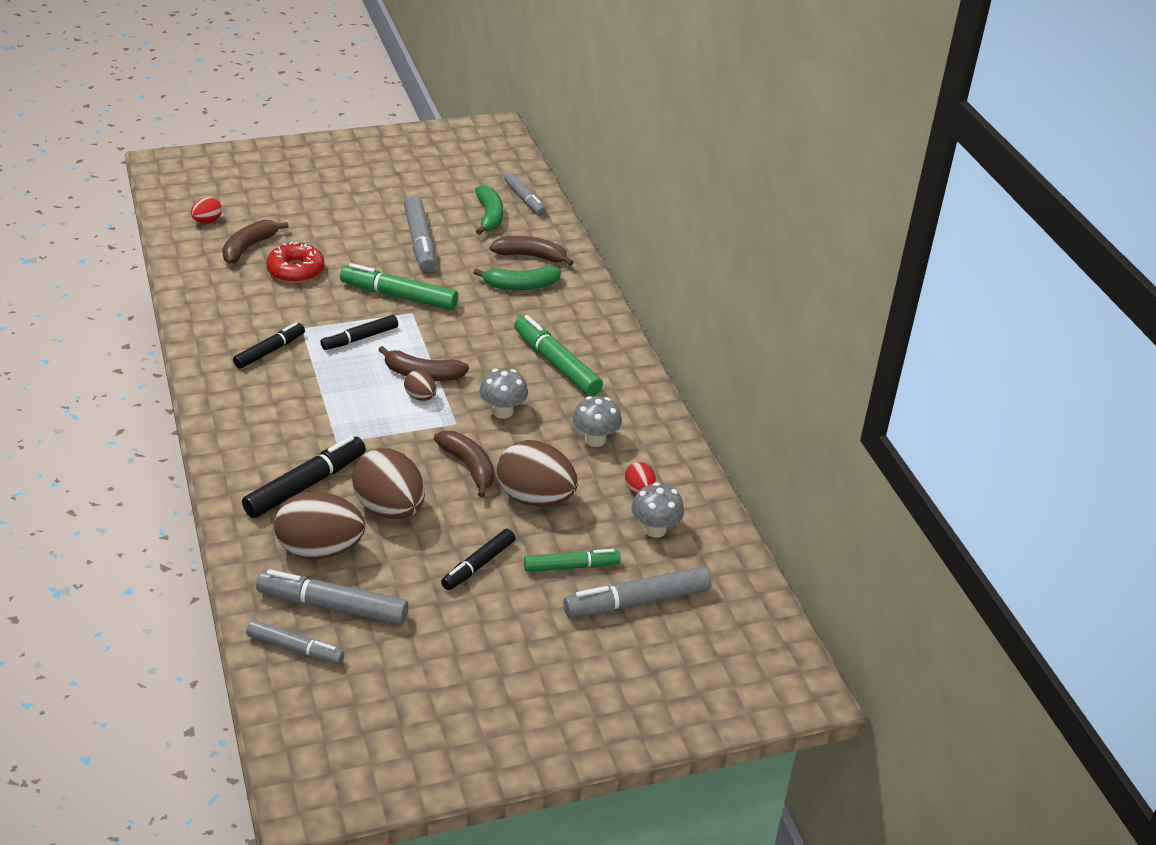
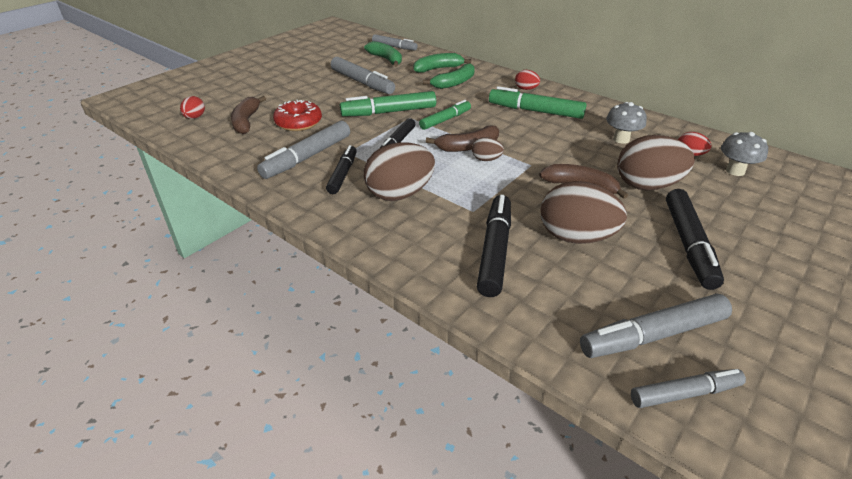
camera: 30 degrees left, 0 degrees up
(320, 550) = (575, 294): brown egg -> brown egg (400, 194)
(478, 565) = (688, 244): black marker -> black marker, size x1.54
(503, 412) = (547, 147): grey mushroom -> none
(530, 256) = (438, 69): brown banana -> green banana
(571, 566) = (736, 215): green marker -> green marker (445, 120)
(591, 330) = (526, 89): none -> red egg
(637, 602) = (805, 217): grey marker -> grey marker (307, 157)

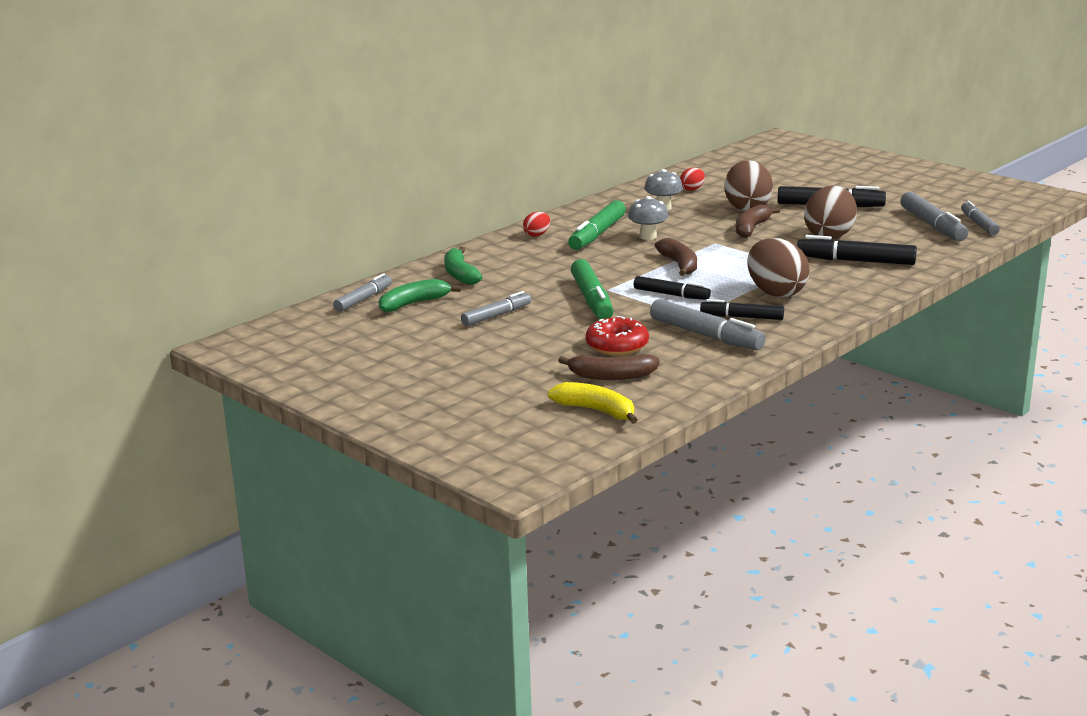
camera: 85 degrees left, 15 degrees down
(195, 117) = (596, 411): red egg -> yellow banana
(362, 82) = (496, 315): grey marker -> grey marker, size x0.65
(445, 120) = (615, 273): green marker -> none
(454, 83) = (510, 267): green banana -> none
(486, 159) = (706, 258): brown egg -> none
(735, 171) = (720, 180): grey mushroom -> grey mushroom (648, 236)

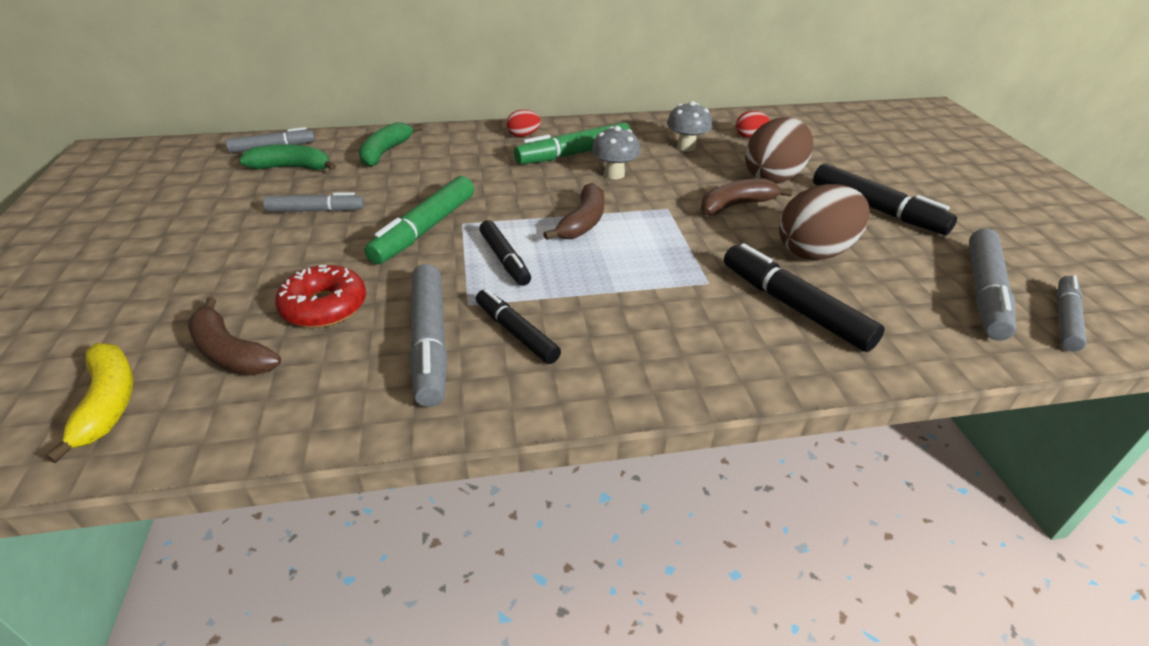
camera: 35 degrees right, 15 degrees up
(776, 292) = (617, 312): brown egg -> none

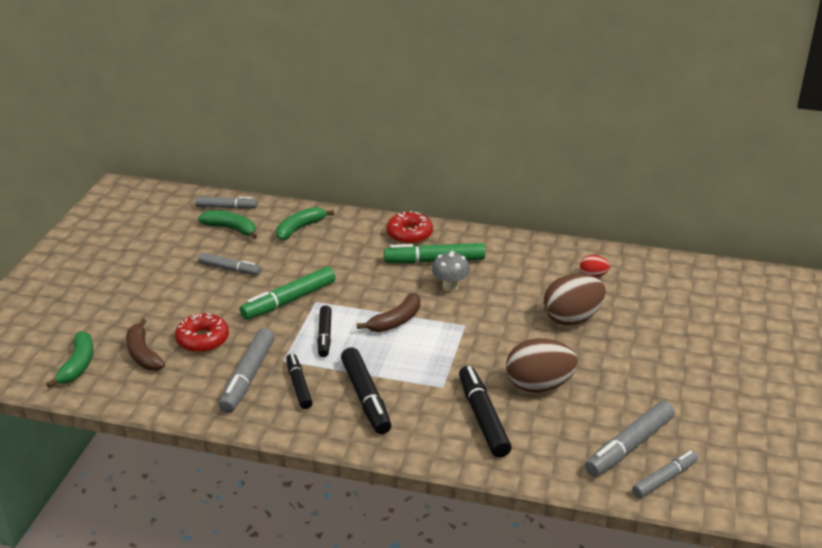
camera: 25 degrees right, 5 degrees down
(108, 403) = (78, 365): yellow banana -> green banana
(523, 135) = (409, 234): red egg -> red donut
(686, 147) = (529, 274): grey mushroom -> none
(736, 205) = (518, 335): brown banana -> none
(876, 209) = (625, 365): black marker -> black marker (366, 397)

